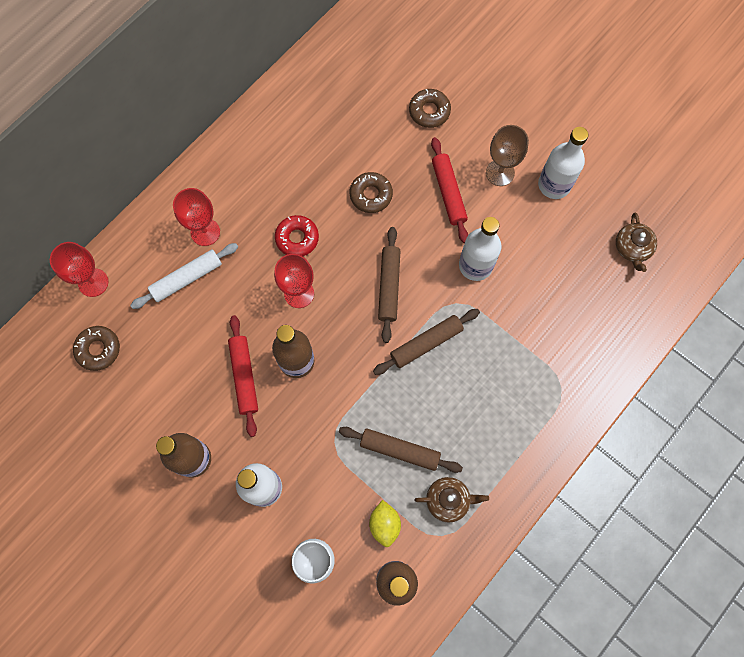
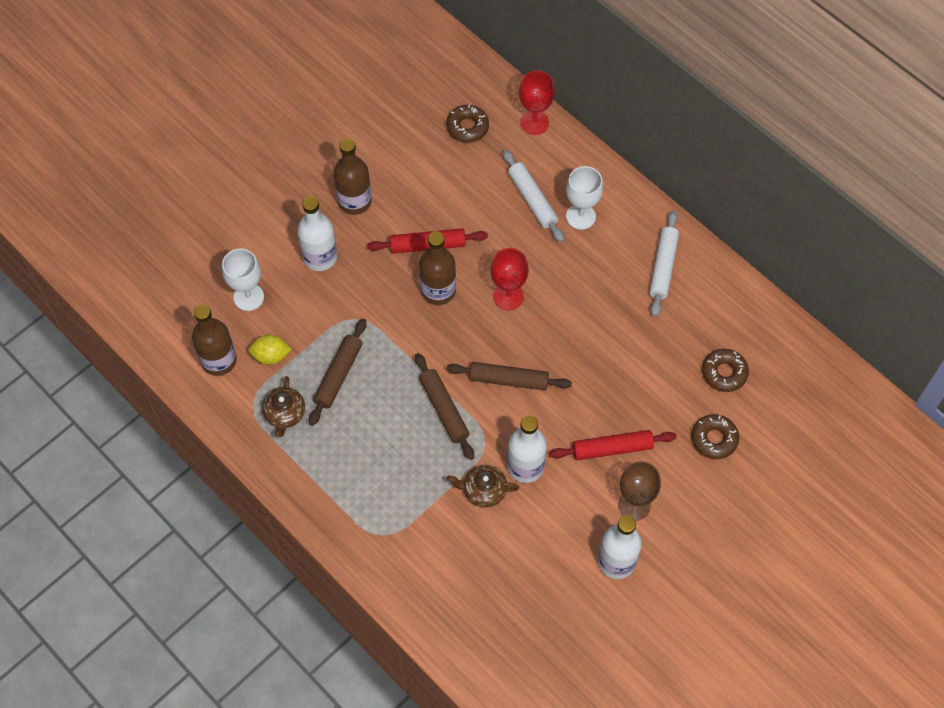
camera: 95 degrees right, 10 degrees down
(205, 232) = (580, 216): red goblet -> white goblet
(258, 157) = (663, 267): none -> white rolling pin
(297, 238) = (568, 298): red donut -> none
(371, 195) = (613, 371): brown donut -> brown donut (724, 373)
(632, 248) = (533, 635): brown teapot -> brown teapot (484, 490)

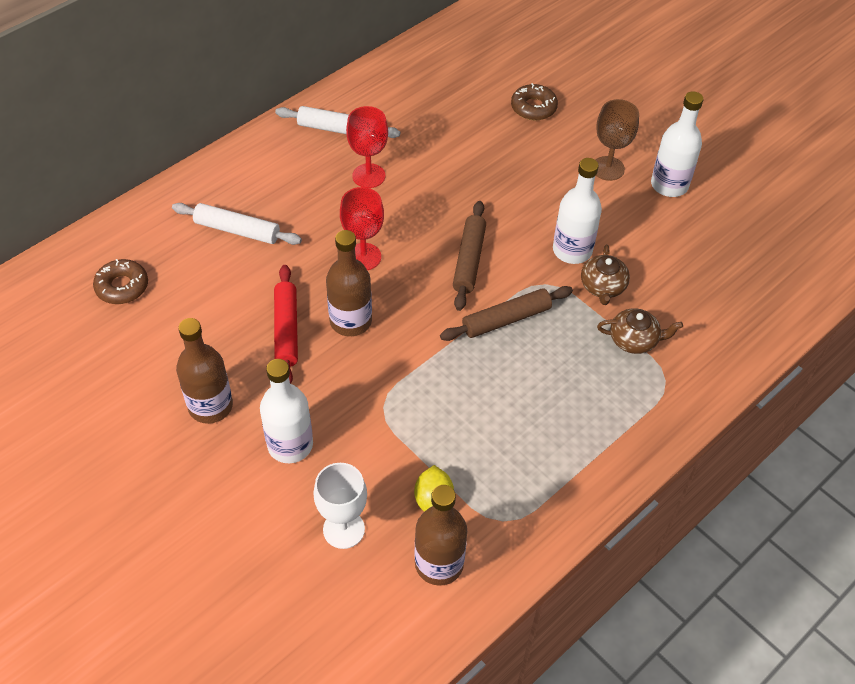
camera: 90 degrees left, 10 degrees down
(284, 414) = (516, 482): brown teapot -> brown teapot (634, 340)
(339, 375) = (462, 423): brown rolling pin -> none
(532, 199) = (237, 230): white rolling pin -> white rolling pin turned 45 degrees clockwise
(534, 122) = (130, 223): red goblet -> red goblet (368, 176)
(580, 216) = (266, 190): white goblet -> none
(612, 449) = (547, 181): red rolling pin -> none
(724, 373) = (462, 95): brown donut -> none

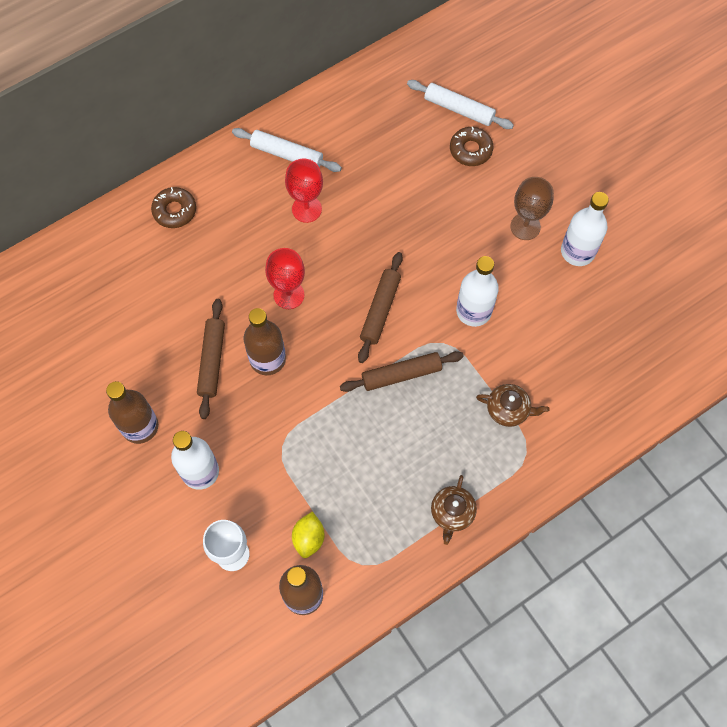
camera: 10 degrees right, 15 degrees up
(122, 286) = (79, 300): brown donut -> brown donut (174, 211)
(237, 230) = (183, 253): white rolling pin -> white rolling pin (459, 109)
(286, 330) = (212, 361): red rolling pin -> brown rolling pin
(603, 286) = (493, 352): brown teapot -> brown teapot (452, 513)

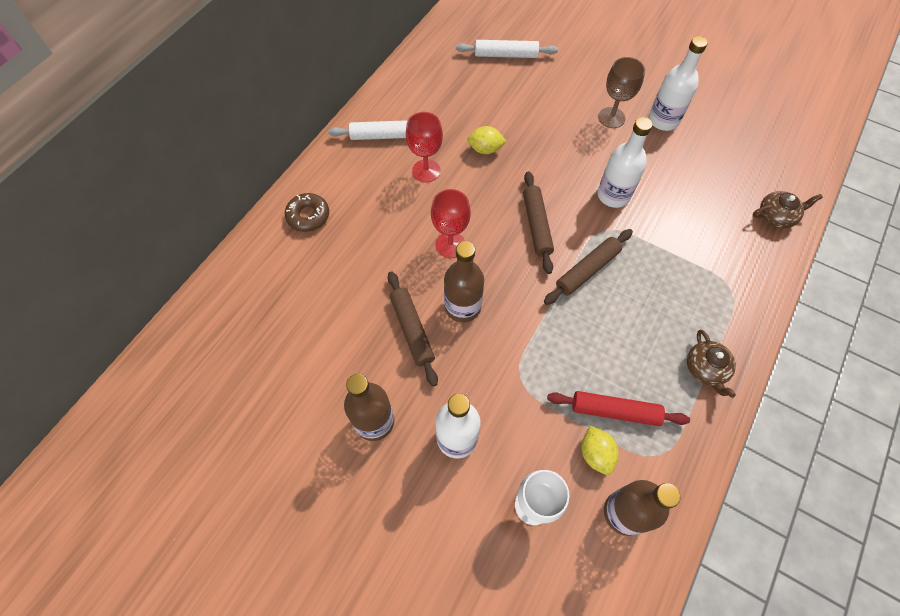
camera: 25 degrees left, 5 degrees down
(347, 511) = (615, 411): none -> red rolling pin
(376, 209) = (485, 149): none -> yellow lemon
(470, 150) = (533, 79): brown donut -> none
(508, 409) = (693, 261): brown teapot -> brown teapot (776, 216)

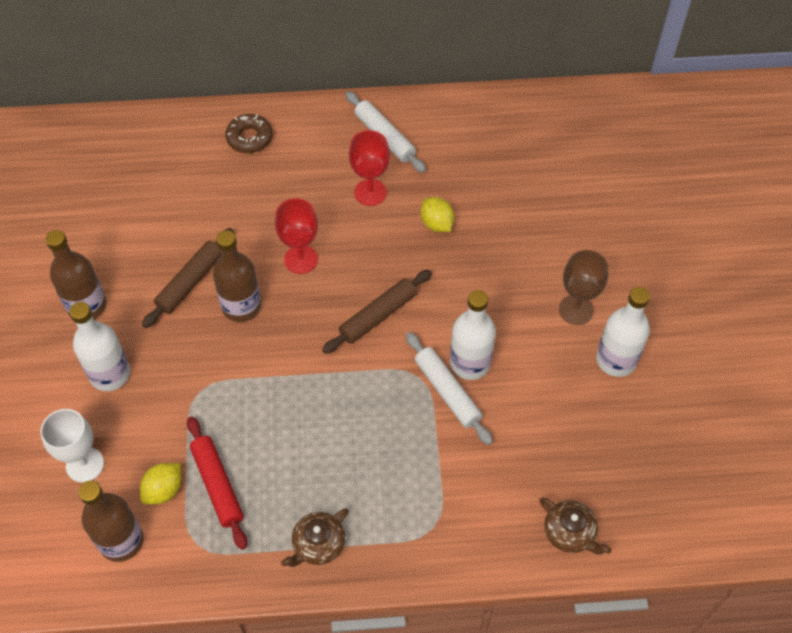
camera: 55 degrees right, 5 degrees down
(506, 55) = (579, 172): white rolling pin -> white rolling pin (447, 391)
(587, 270) = (358, 385): brown rolling pin -> none

